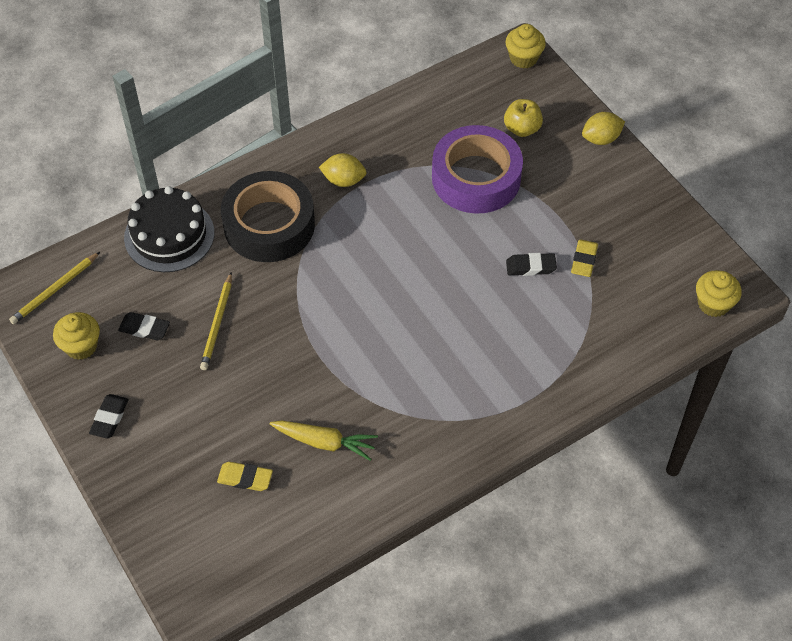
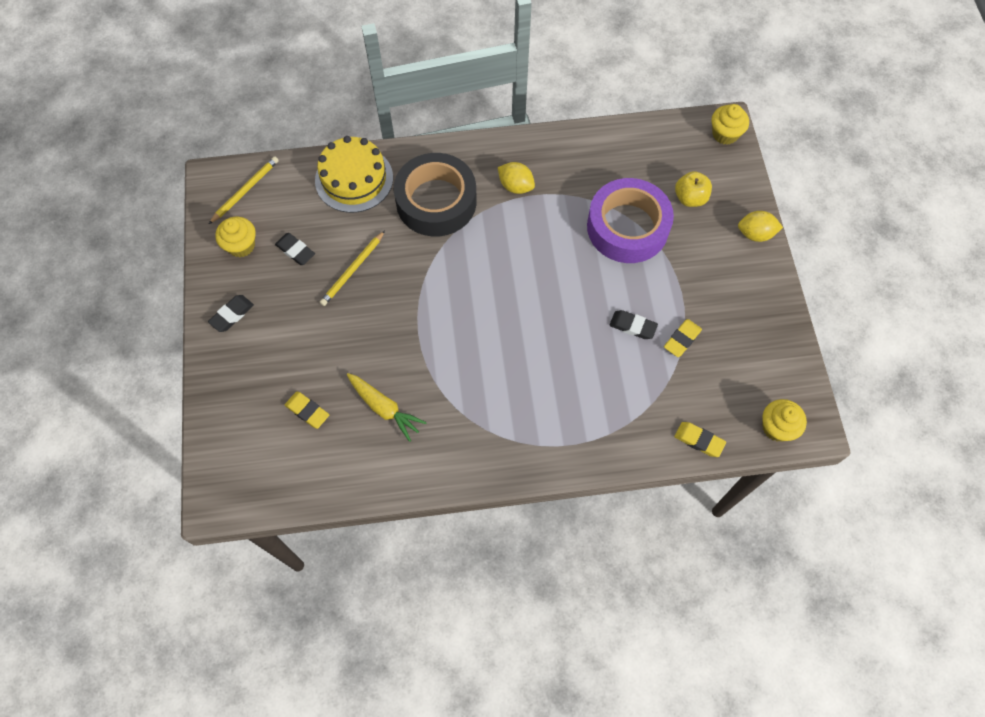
camera: 25 degrees right, 10 degrees up
(55, 290) = (245, 190): yellow pencil -> yellow pencil turned 150 degrees clockwise
(169, 235) = (354, 179): black cake -> yellow cake
(649, 345) = (699, 440): none -> yellow eraser

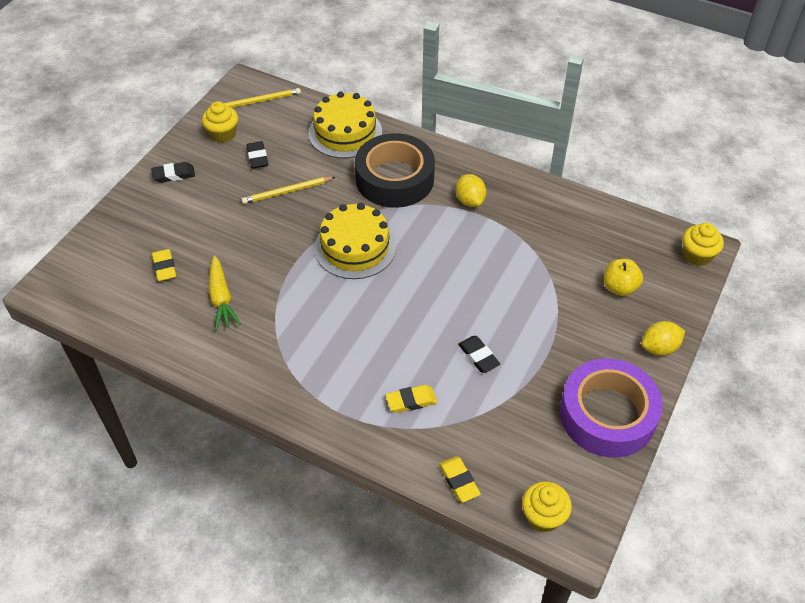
camera: 35 degrees right, 15 degrees down
(457, 288) = (355, 247): none -> yellow cake
(627, 227) = (541, 279): purple tape -> purple tape (607, 415)
(682, 339) = (514, 392): yellow eraser -> yellow eraser (411, 401)
(755, 234) = (659, 348): yellow lemon -> yellow lemon turned 60 degrees counterclockwise

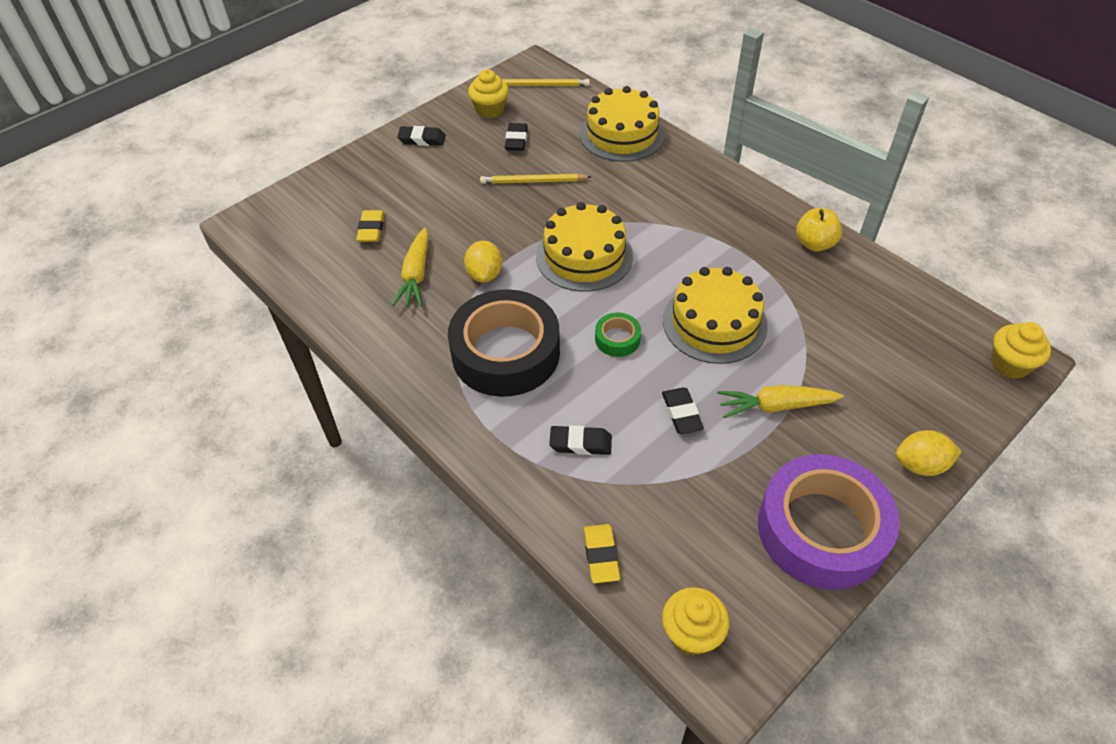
camera: 20 degrees right, 0 degrees up
(394, 179) = (658, 193): black tape -> black tape (505, 352)
(408, 310) = (617, 339): none -> green tape
(411, 401) = (580, 443): yellow eraser -> black eraser
(470, 200) = (737, 235): yellow lemon -> yellow lemon (484, 274)
(477, 277) = (714, 323): none -> yellow cake
(545, 332) = (775, 406): none -> yellow carrot
(619, 287) = (891, 378): yellow apple -> yellow apple (814, 243)

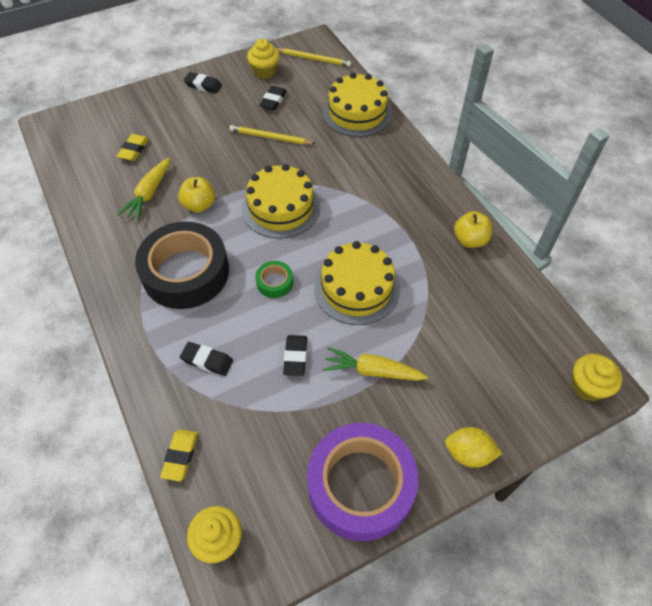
camera: 15 degrees right, 5 degrees up
(484, 274) = (199, 205): yellow lemon -> yellow apple

